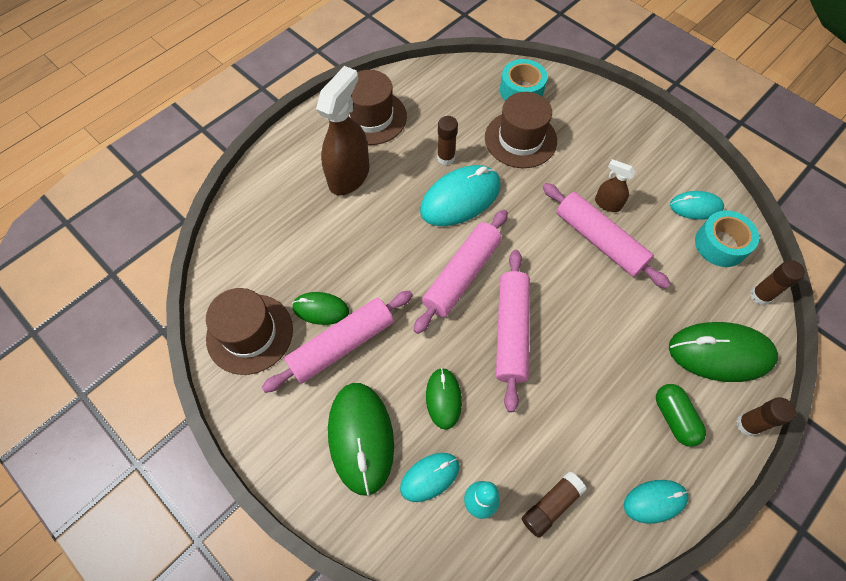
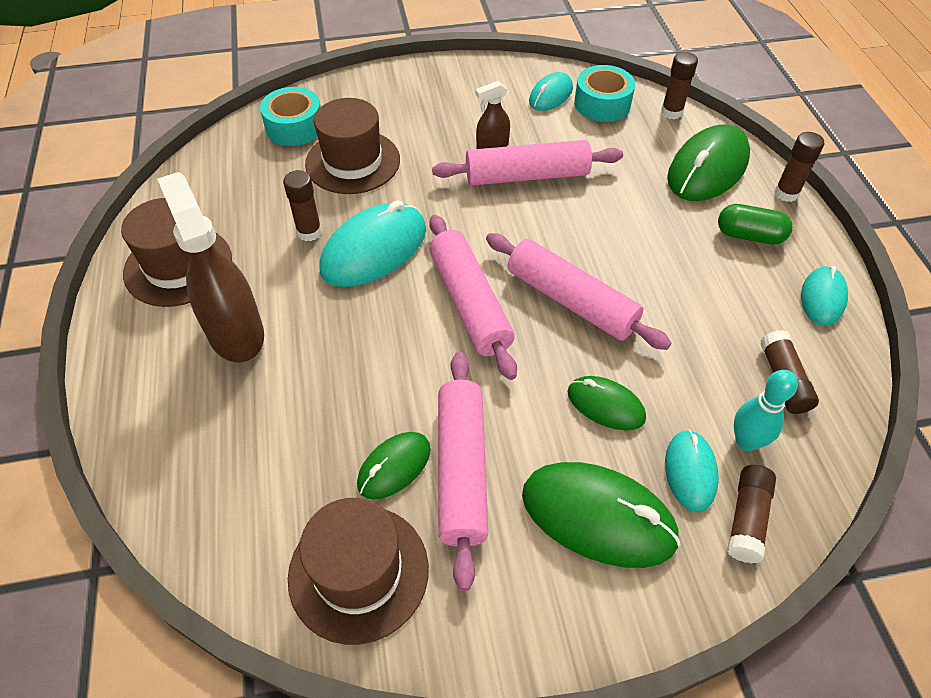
camera: 55 degrees left, 10 degrees down
(419, 530) = (747, 518): none -> brown glue stick
(460, 198) = (374, 250): turquoise mouse -> turquoise mouse turned 45 degrees clockwise

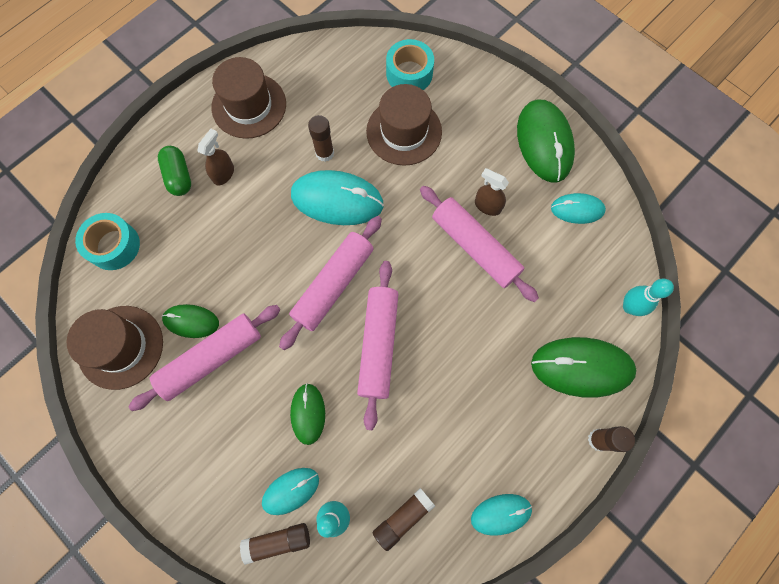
camera: 55 degrees right, 20 degrees up
(235, 333) = (223, 174): brown spray bottle -> brown spray bottle, size x0.50
(598, 517) = (227, 452): green mouse -> green mouse (544, 143)
(602, 104) = (597, 251): turquoise tape -> turquoise tape (114, 246)
(671, 112) = (629, 307): brown glue stick -> turquoise bowling pin
(749, 235) = (529, 433): green capsule -> green capsule (179, 176)

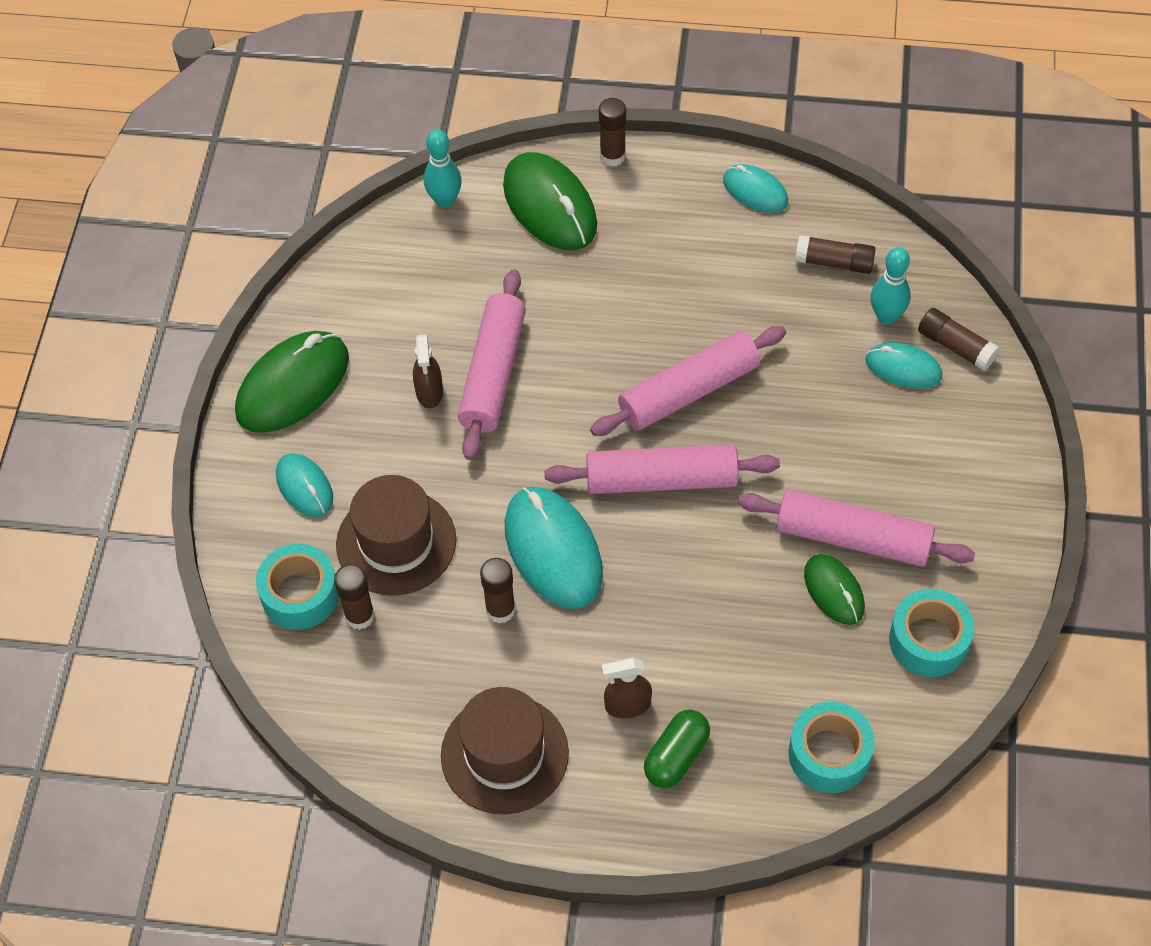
camera: 125 degrees left, 15 degrees down
(121, 347) = (928, 640): brown hat -> turquoise tape
(308, 413) = (819, 405): green mouse -> none
(375, 91) = (359, 616): none -> brown glue stick
(577, 209) = (361, 305): turquoise mouse -> turquoise mouse (304, 487)

